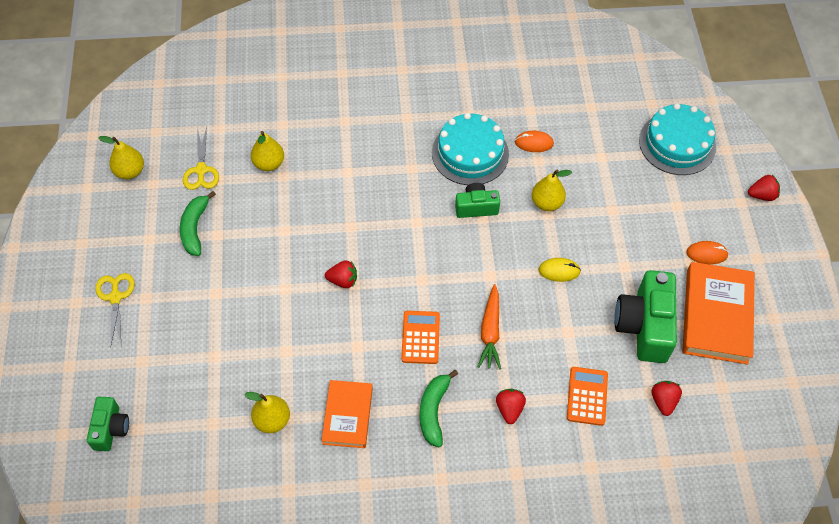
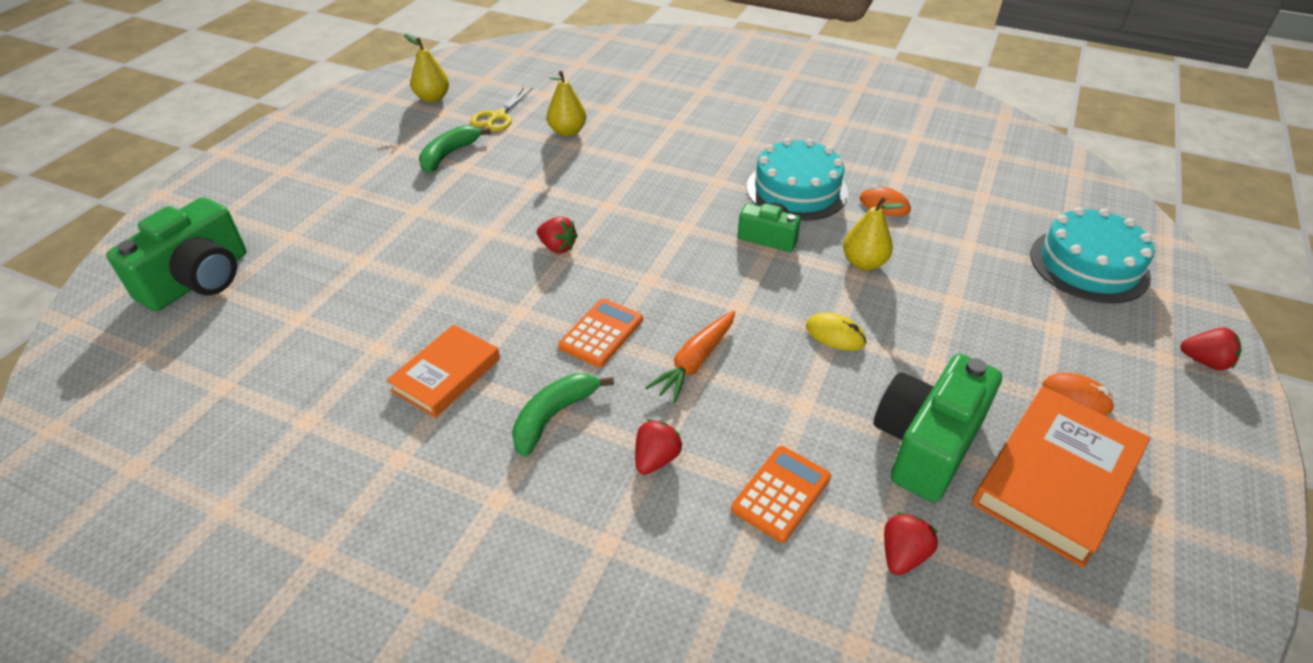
camera: 30 degrees right, 15 degrees down
(110, 429) = (199, 280): green camera -> green camera, size x1.78
(115, 297) = (322, 179): yellow scissors -> none
(272, 420) = (360, 342): yellow pear -> none

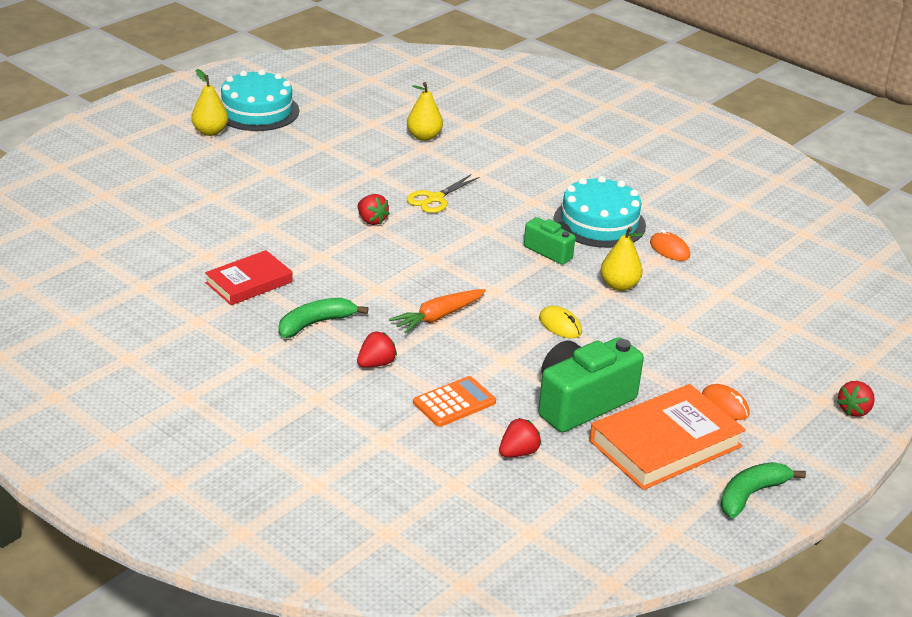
camera: 15 degrees right, 10 degrees down
(199, 280) = (89, 183): green camera -> none
(433, 98) = (318, 86): yellow pear -> yellow pear (210, 132)
(446, 375) = (249, 282): orange book -> red book
(449, 155) = (313, 134): green banana -> green banana (751, 494)
(497, 117) = (368, 112): yellow scissors -> yellow scissors (435, 199)
(601, 333) = (376, 283): orange calculator -> none
(1089, 265) = (817, 329): turquoise cake -> turquoise cake (257, 111)
(1204, 361) = (854, 410): red strawberry -> red strawberry turned 90 degrees clockwise

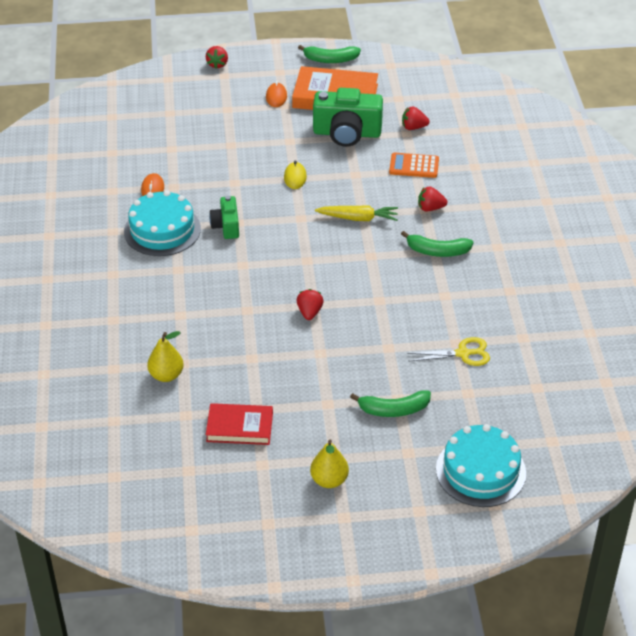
camera: 135 degrees left, 10 degrees up
(208, 188) = (394, 410): none -> green banana
(249, 282) = (448, 303): red book -> red book (239, 427)
(257, 111) = (262, 487): turquoise cake -> turquoise cake (480, 471)
(435, 199) = (241, 308): yellow scissors -> yellow scissors (463, 353)
(438, 317) = (358, 218): orange carrot -> yellow carrot
(619, 285) = (222, 182): yellow pear -> none
(854, 410) = (217, 64): red strawberry -> red strawberry turned 105 degrees clockwise

